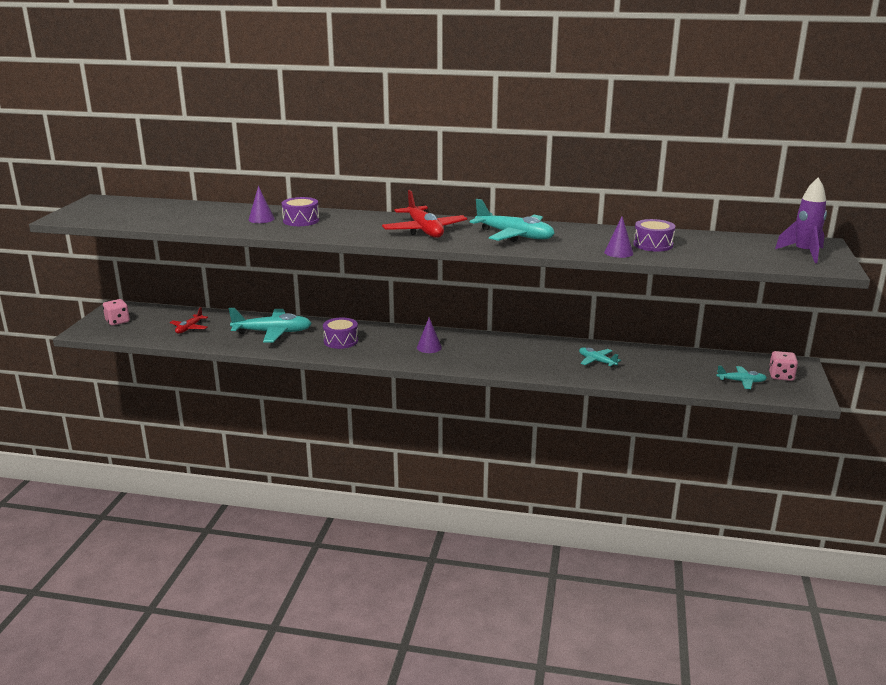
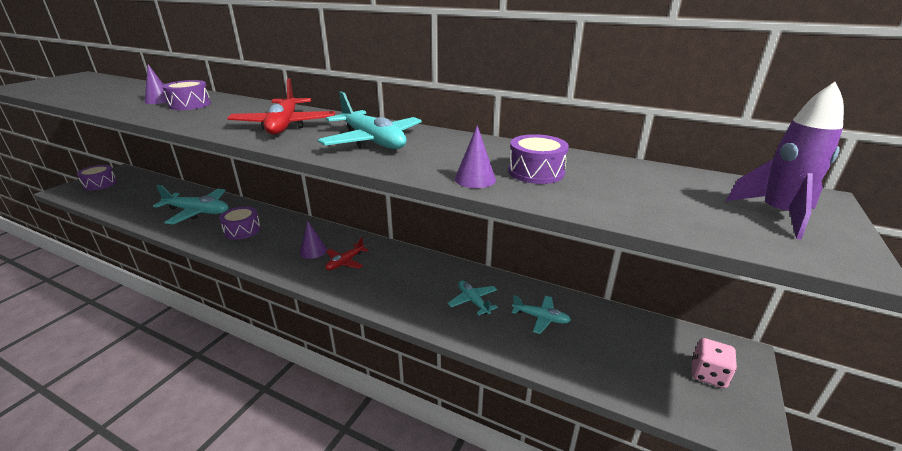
camera: 15 degrees right, 5 degrees up
(117, 321) = (100, 184): pink dice -> purple drum
(189, 328) = (141, 198): red plane -> red plane (345, 262)
(741, 381) = (645, 374): turquoise plane -> turquoise plane (541, 318)

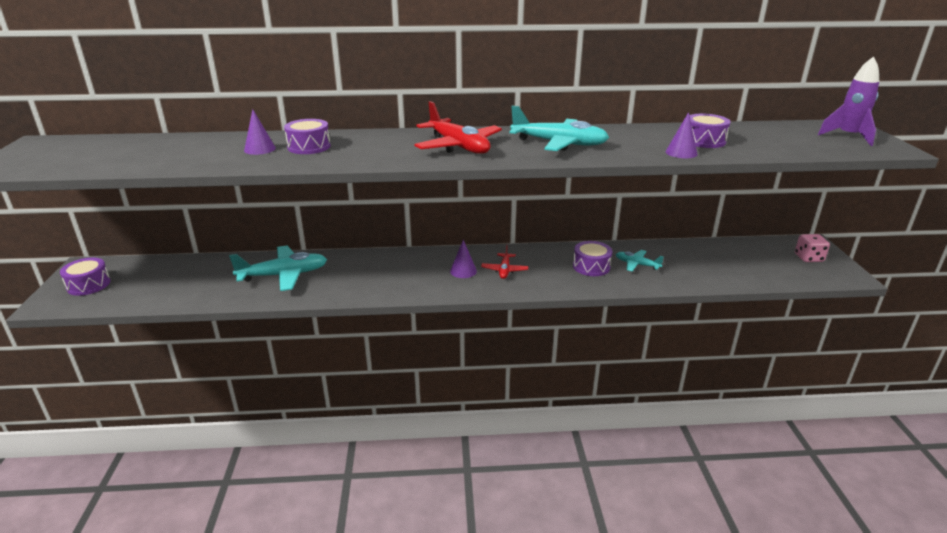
camera: 30 degrees left, 0 degrees up
(242, 230) = (365, 276): purple drum -> purple drum (591, 266)
(541, 318) = (691, 260): turquoise plane -> none

